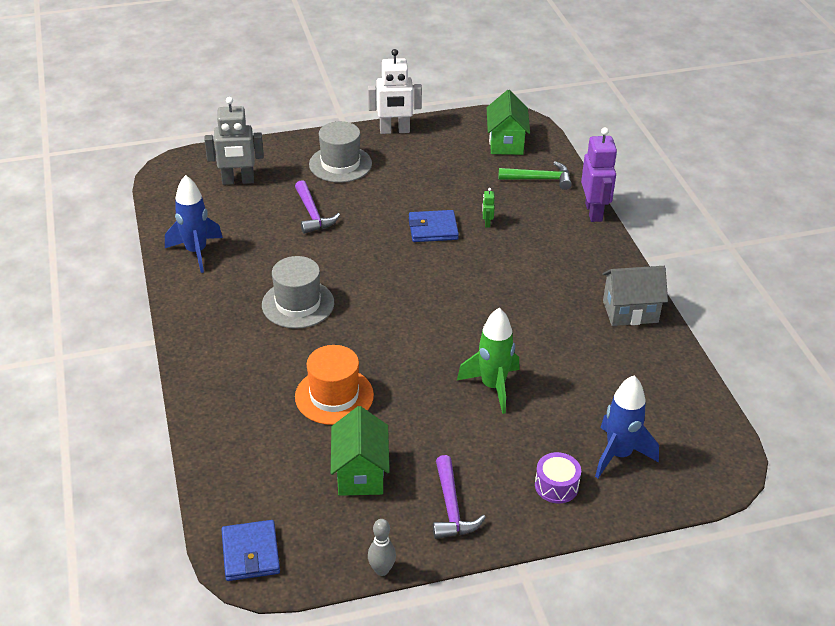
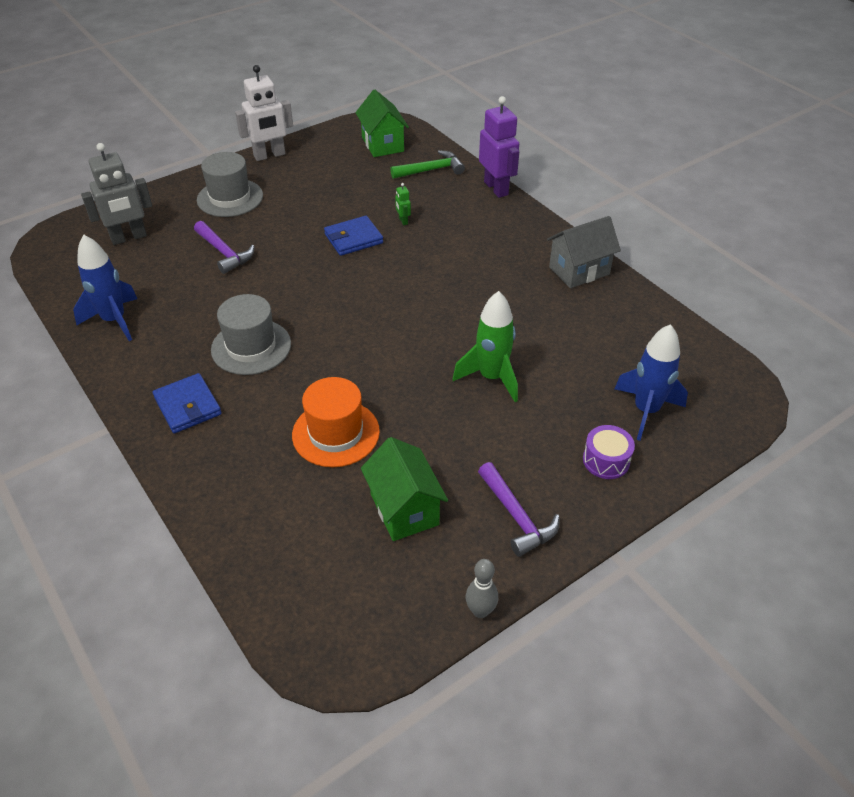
camera: 20 degrees left, 5 degrees up
(250, 553) = (327, 641): blue wallet -> blue wallet (187, 406)

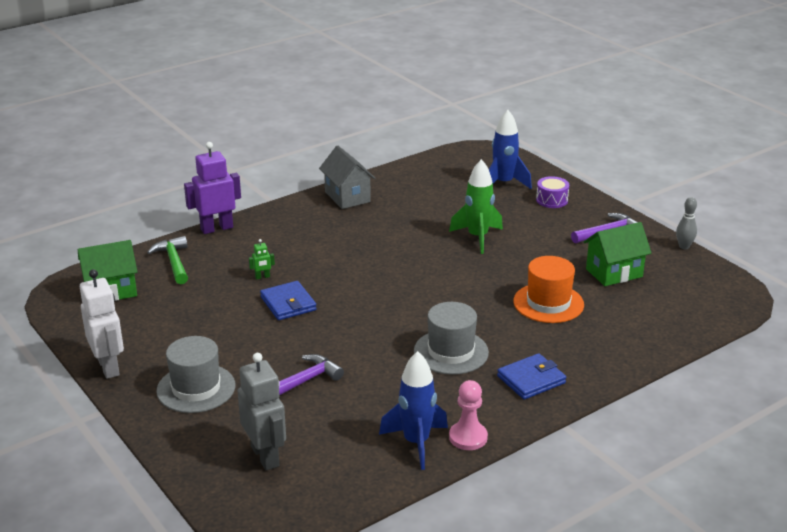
camera: 90 degrees left, 15 degrees down
(110, 354) = (468, 437): none -> pink pawn

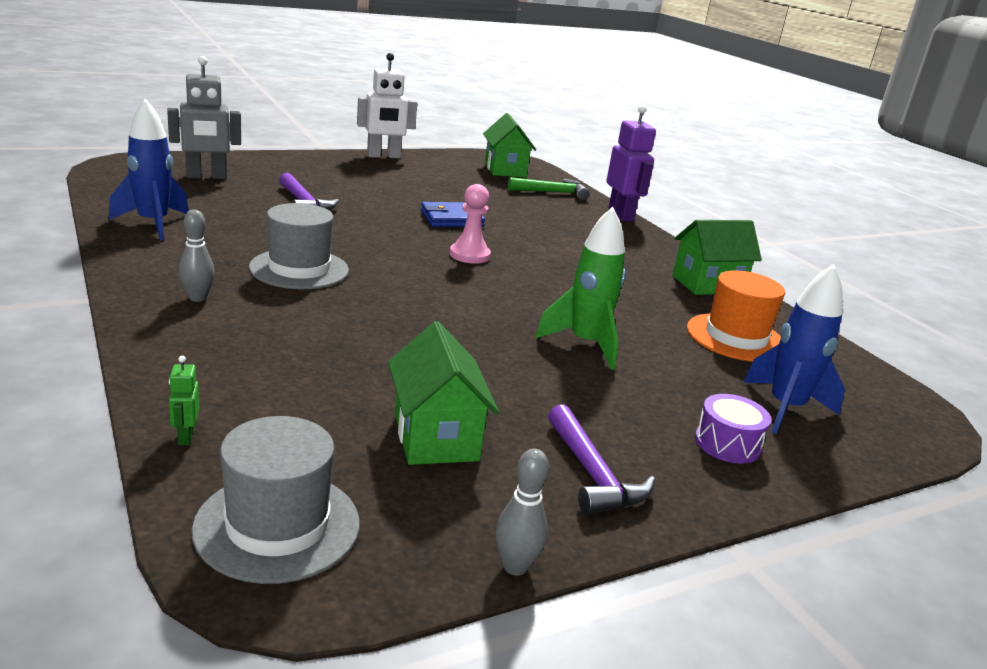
camera: 95 degrees right, 5 degrees down
(196, 388) = (329, 172): grey hat -> grey hat (277, 525)
(262, 277) = (511, 217): green robot -> green robot (185, 436)
(347, 197) = (707, 284): grey house -> green house
(468, 437) = (131, 245): pink pawn -> pink pawn (469, 255)
(531, 379) = (197, 298): blue wallet -> grey bowling pin
(548, 303) = (371, 353): orange hat -> orange hat (736, 337)

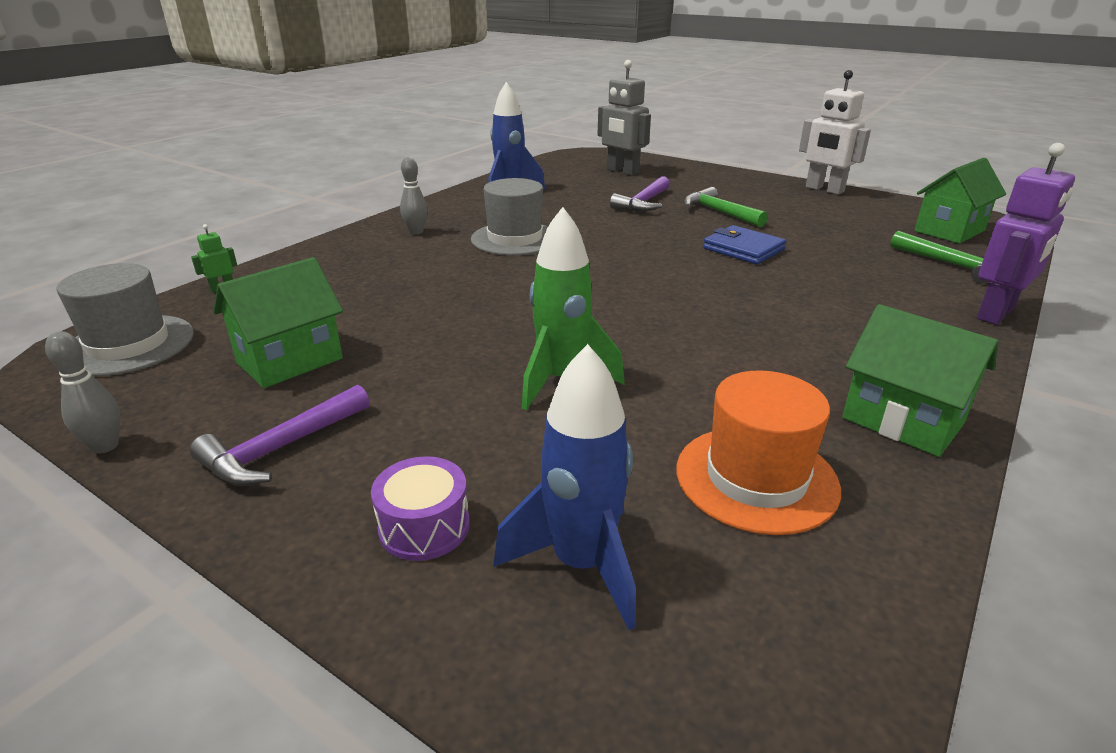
camera: 65 degrees right, 5 degrees up
(371, 195) = (719, 212): none -> green hammer
(469, 255) = (673, 278): pink pawn -> none

